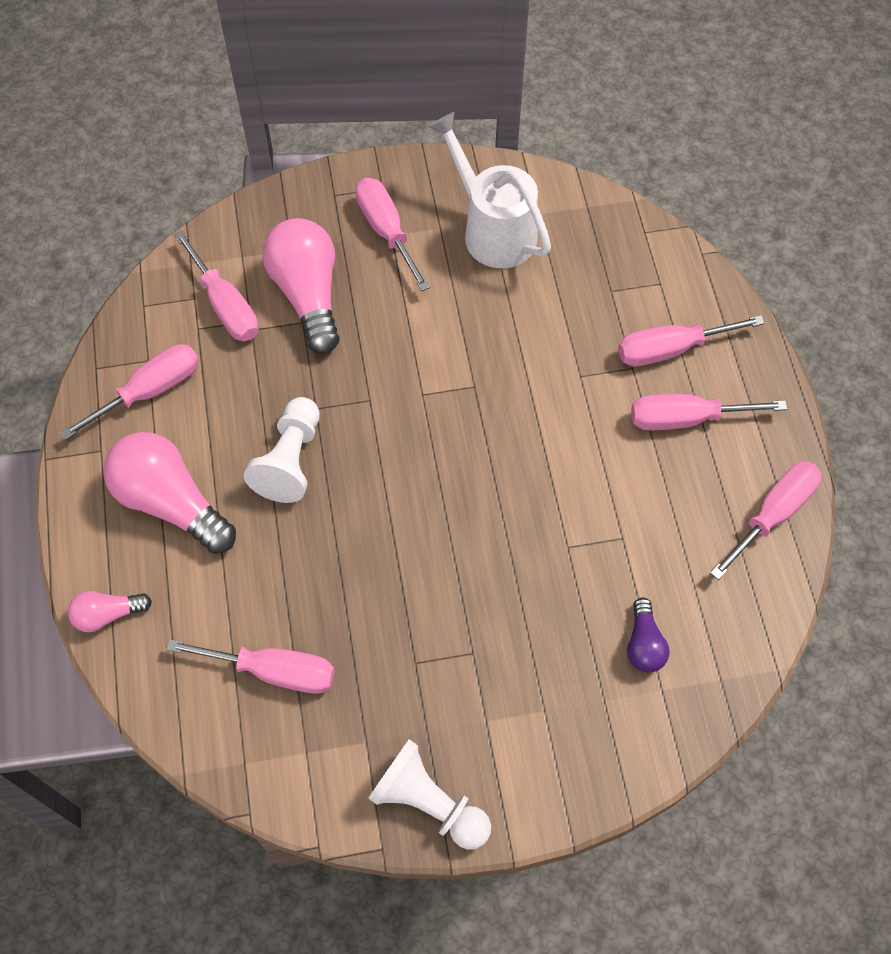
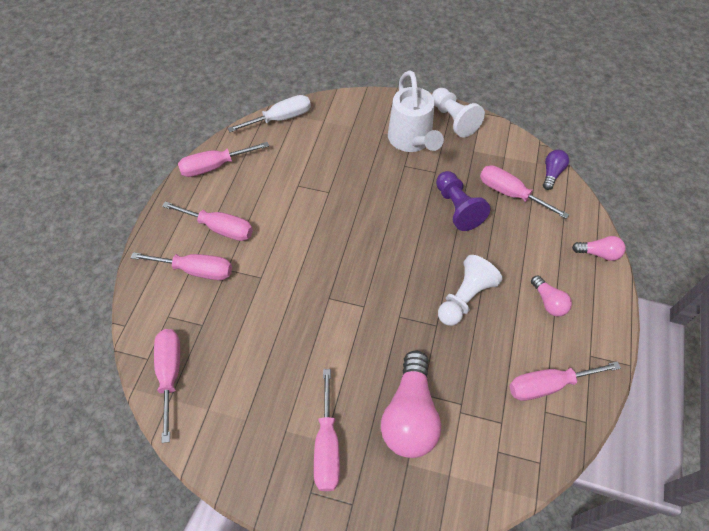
camera: 155 degrees left, 5 degrees down
(171, 502) = (548, 302): pink light bulb -> pink light bulb, size x0.50
(225, 305) = (475, 433): pink screwdriver -> pink screwdriver (170, 374)
(352, 604) = (457, 208): none -> purple pawn
(492, 230) = (249, 410): white watering can -> white watering can (411, 141)
(644, 644) = (319, 139): purple light bulb -> purple light bulb (551, 173)
(738, 659) = (281, 119): none -> white screwdriver

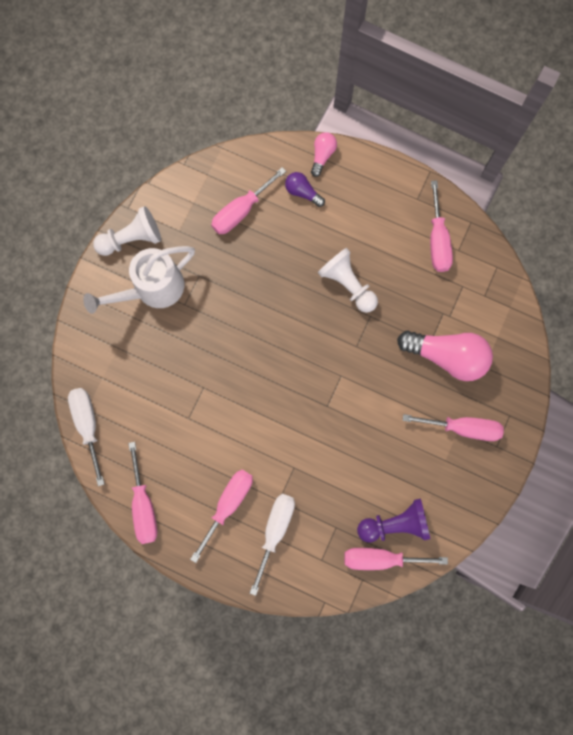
camera: 80 degrees left, 20 degrees up
(196, 270) = (275, 530): pink screwdriver -> white screwdriver
(411, 141) = (152, 289): white watering can -> white watering can turned 150 degrees clockwise
(457, 208) = (248, 265): purple pawn -> purple pawn (395, 524)
(548, 302) = (363, 215): pink light bulb -> none
(551, 173) = (224, 165): purple light bulb -> purple light bulb (302, 192)

